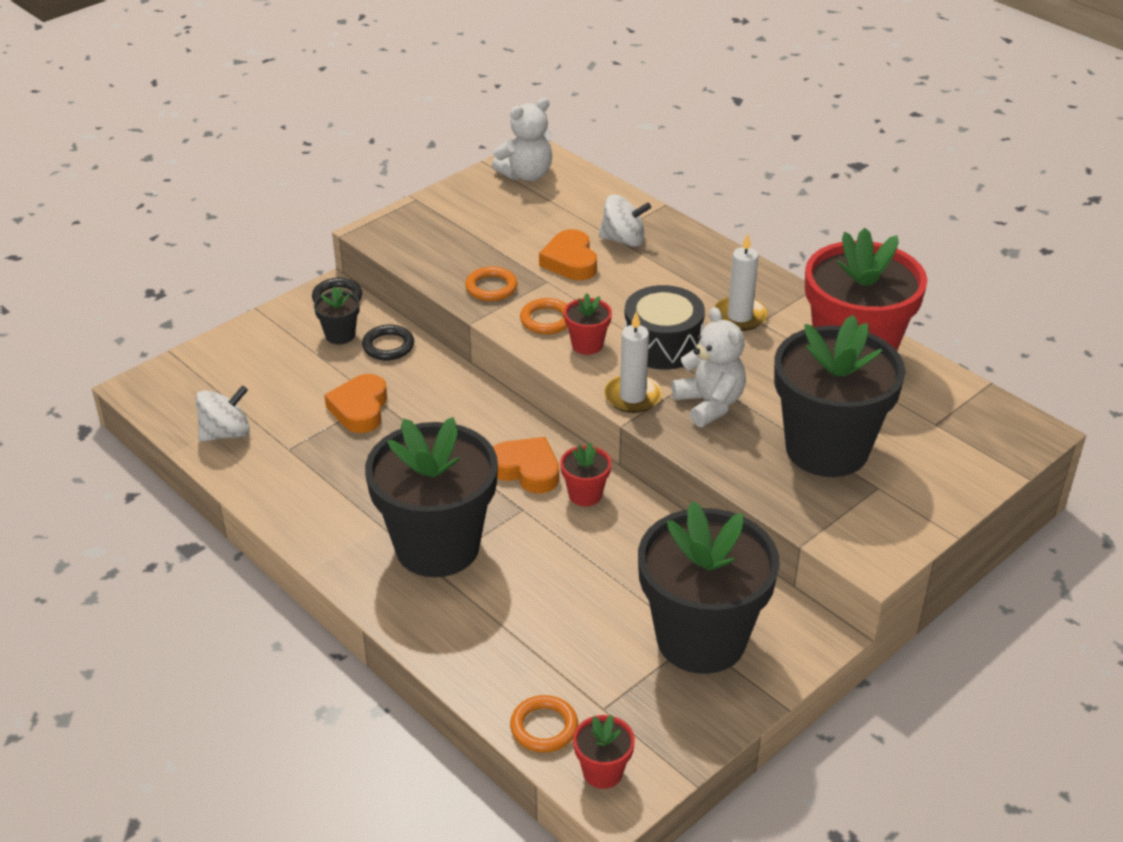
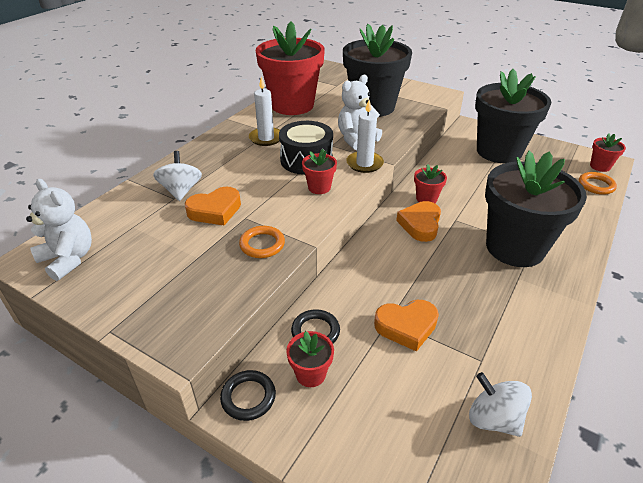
camera: 105 degrees left, 0 degrees up
(340, 335) = (310, 374): black flower pot -> red flower pot
(546, 320) = (297, 209): orange ring -> none

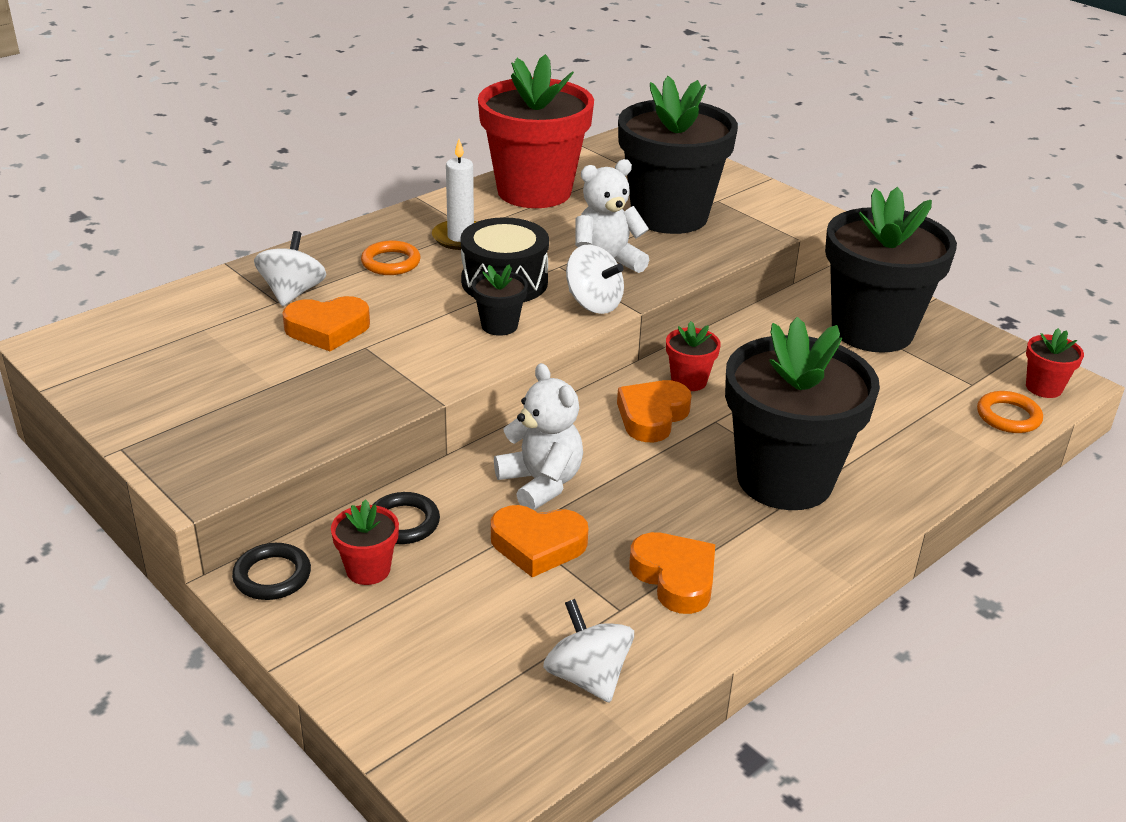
camera: 15 degrees right, 5 degrees down
(68, 259) = (103, 354): white teddy bear -> white teddy bear (541, 483)
(262, 244) = (369, 387): orange ring -> orange ring (391, 262)
(319, 187) = (499, 325): red flower pot -> black flower pot
(364, 164) = (593, 303): white candle -> white spinning top
(498, 328) = (675, 577): none -> orange heart

